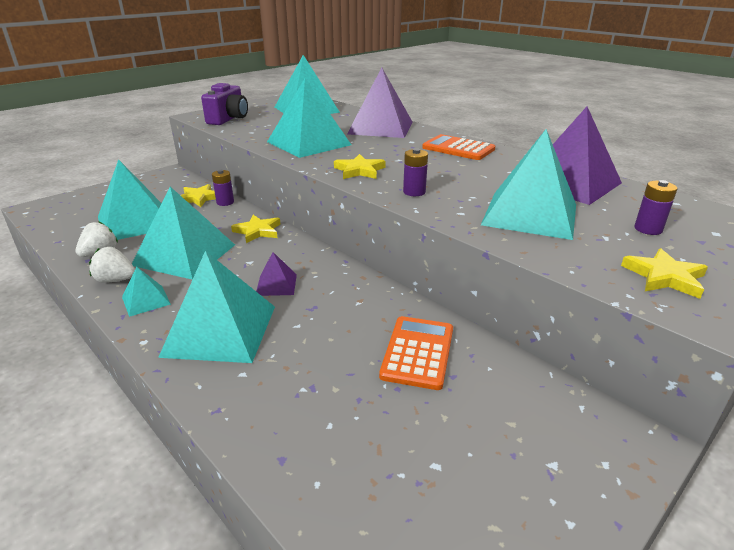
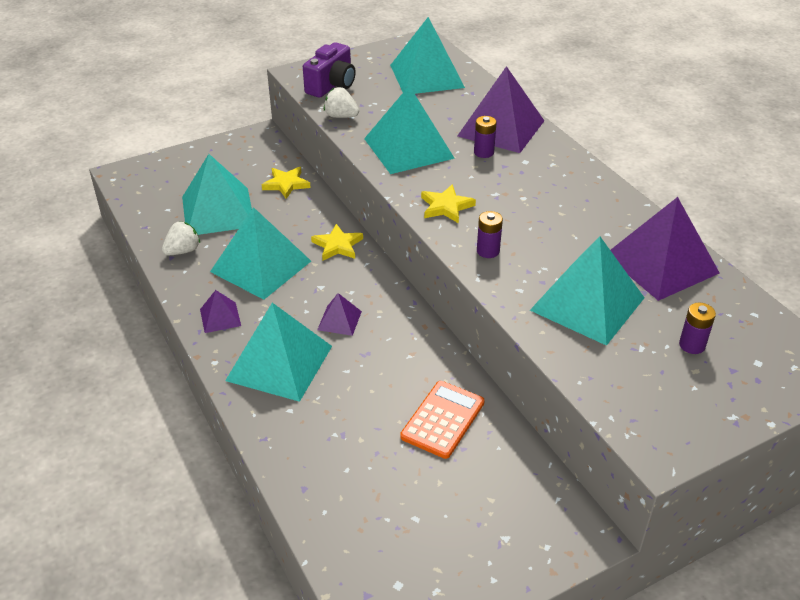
camera: 15 degrees right, 10 degrees up
(116, 280) = (195, 288): white strawberry -> white strawberry (341, 116)
(146, 300) = (220, 317): turquoise pyramid -> purple pyramid
(225, 202) = (312, 195): purple battery -> purple battery (483, 152)
(458, 148) = (572, 183): orange calculator -> none
(664, 277) = (658, 404): yellow star -> none

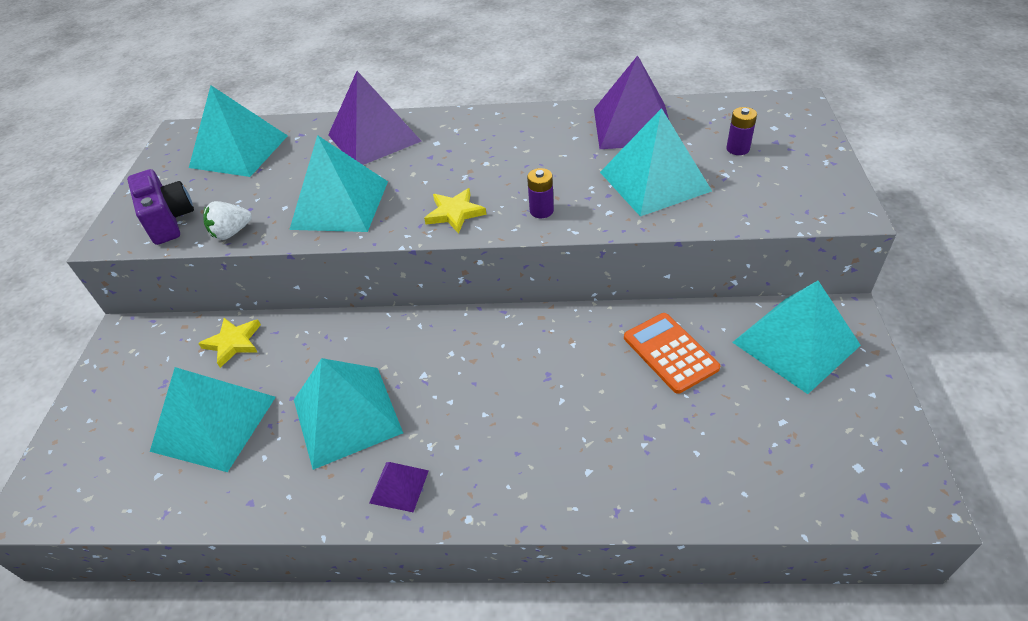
camera: 55 degrees left, 5 degrees up
(183, 251) = (251, 485): white strawberry -> none
(279, 363) = (512, 455): turquoise pyramid -> turquoise pyramid (795, 344)
(337, 245) = (373, 337): yellow star -> none
(339, 320) = (485, 378): purple pyramid -> none
(483, 152) = (398, 161): purple battery -> none

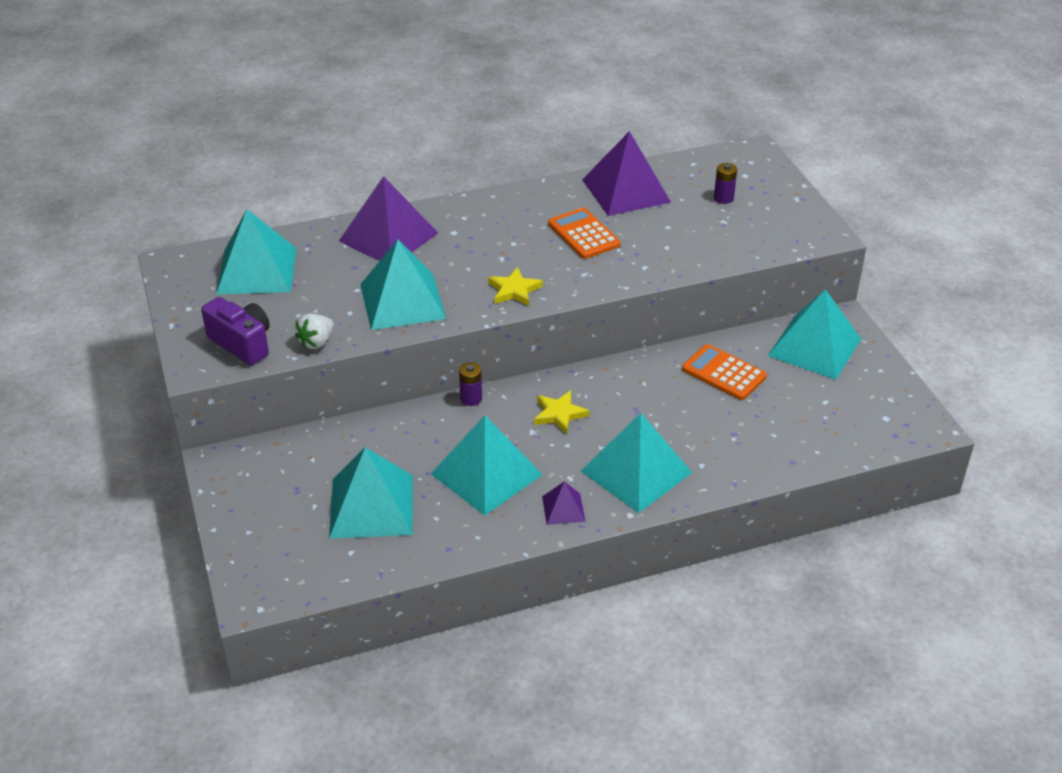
camera: 25 degrees left, 5 degrees down
(233, 343) = (338, 445): yellow star -> yellow star (559, 414)
(541, 211) = (588, 275): purple battery -> purple battery (471, 399)
(563, 165) = (583, 234): none -> orange calculator
(654, 181) = (669, 236): turquoise pyramid -> turquoise pyramid (636, 471)

